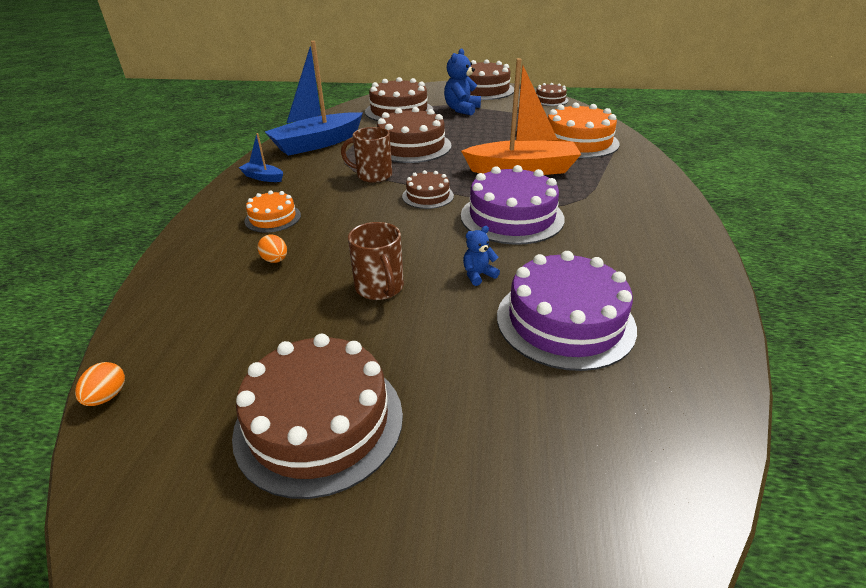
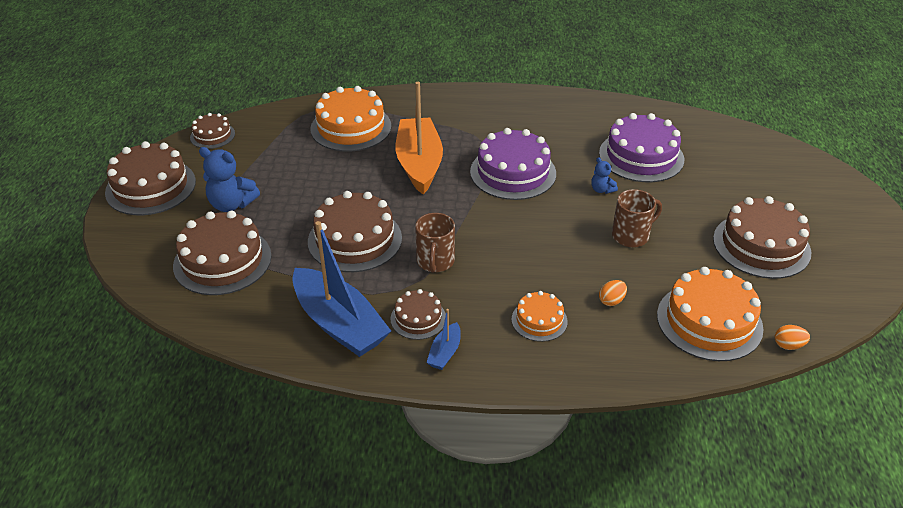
camera: 95 degrees left, 5 degrees up
(200, 328) = (709, 321): none -> orange cake
(428, 196) = (480, 220): brown cake -> brown cake (418, 318)

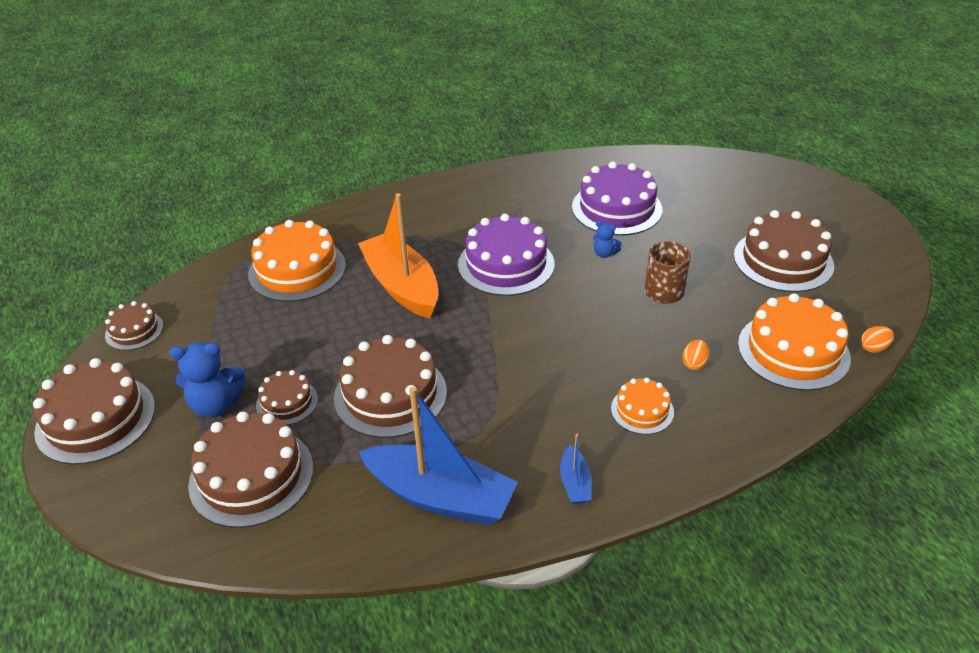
camera: 25 degrees left, 0 degrees up
(418, 318) = (521, 456): brown cake -> brown cake (287, 402)
(435, 262) = (494, 387): brown mug -> none

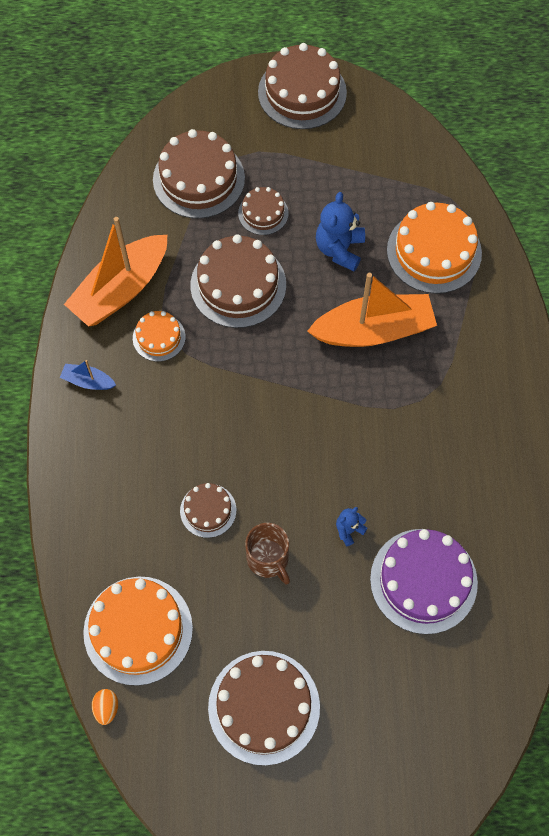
camera: 110 degrees right, 25 degrees up
(134, 330) = (397, 122): brown cake -> brown cake (208, 510)
(216, 404) = (282, 167): blue teddy bear -> blue teddy bear (339, 249)
(440, 496) = (121, 289): blue boat -> orange boat
(506, 264) = (370, 430): purple cake -> none
(642, 410) = (132, 462): orange cake -> orange cake (159, 337)
(694, 364) = (163, 532): orange egg -> none

